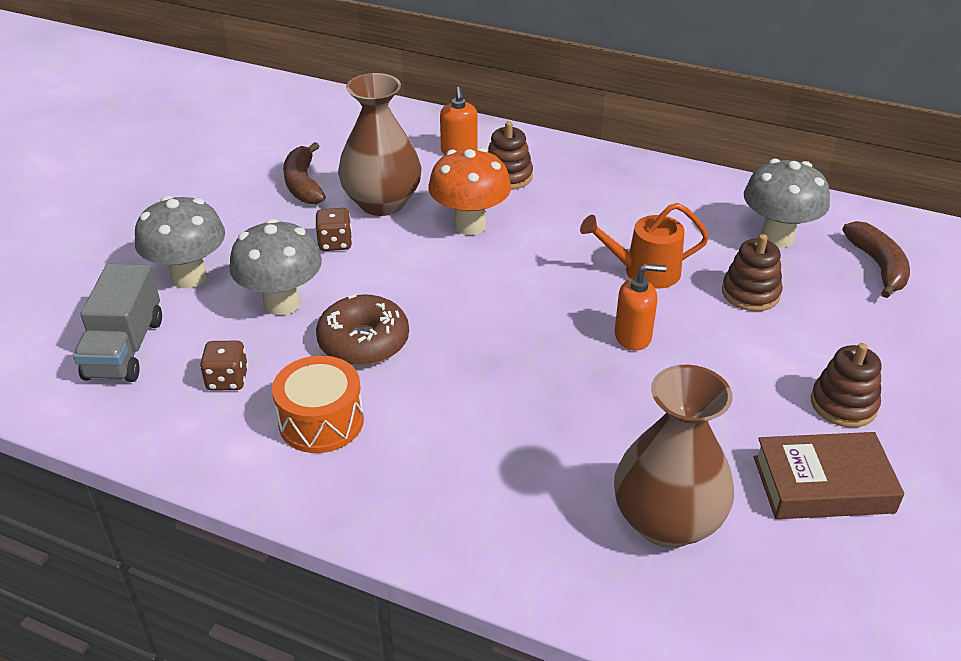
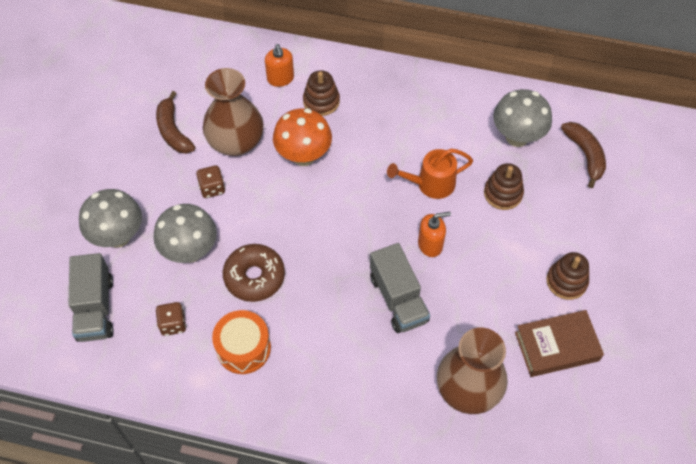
camera: 10 degrees left, 20 degrees up
(572, 392) = (398, 299): none -> grey truck

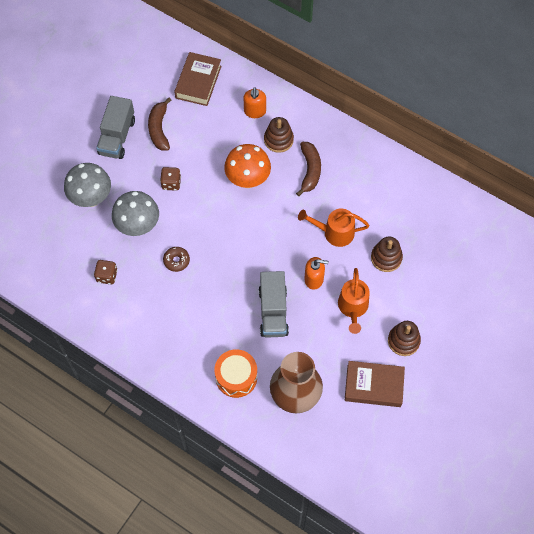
camera: 20 degrees right, 5 degrees up
(95, 308) = (58, 246): grey truck -> grey truck (117, 137)
(200, 66) = (198, 82): none -> brown book
(236, 142) = (202, 152): brown vase -> none
(243, 348) = (149, 310): orange drum -> orange drum (236, 377)
(254, 277) = (176, 261): brown donut -> brown donut, size x0.56
(491, 263) = (353, 308): none -> orange watering can
(517, 137) = (417, 217): grey mushroom -> none
(585, 155) = (464, 248): brown banana -> brown banana (310, 170)

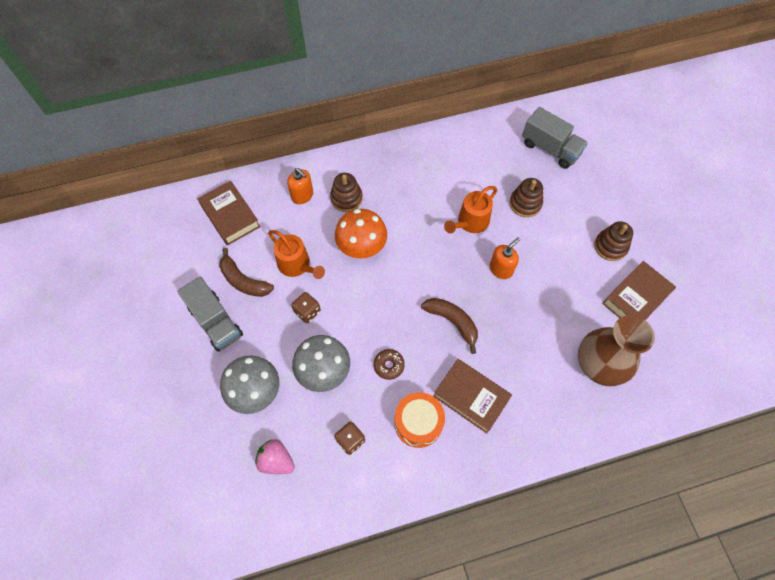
camera: 50 degrees left, 0 degrees up
(59, 244) = (276, 460): none -> pink strawberry
(198, 327) = (471, 397): none -> brown book
(236, 377) = (547, 401): orange drum -> orange drum (418, 423)
(273, 311) = (506, 323): grey truck -> grey truck (550, 148)
(310, 170) = (397, 197): brown banana -> brown banana (452, 322)
(353, 308) = (551, 260): orange watering can -> orange watering can (297, 265)

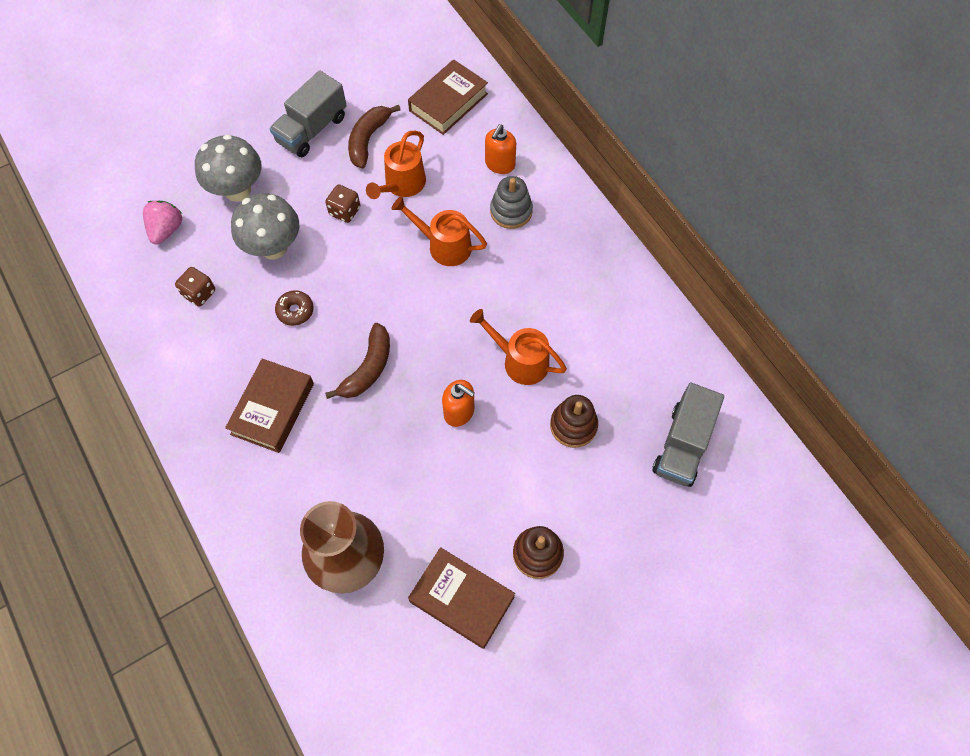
camera: 75 degrees right, 0 degrees up
(346, 198) = (511, 211): brown stacking toy -> grey stacking toy
(362, 248) = (443, 245): orange mushroom -> orange watering can
(418, 423) = (230, 357): orange drum -> none

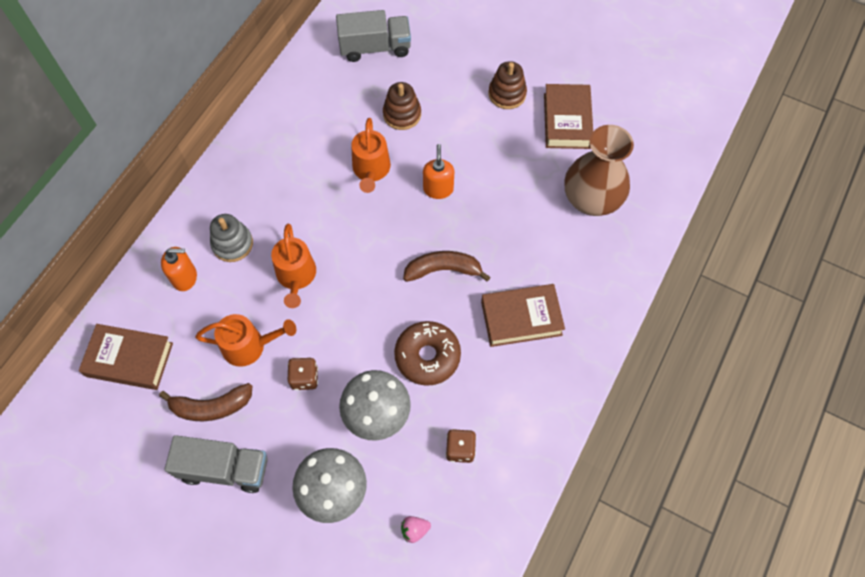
camera: 120 degrees left, 0 degrees up
(166, 230) = (414, 530): pink strawberry -> pink strawberry, size x0.62
(295, 311) = (427, 356): brown donut -> brown donut, size x1.77

